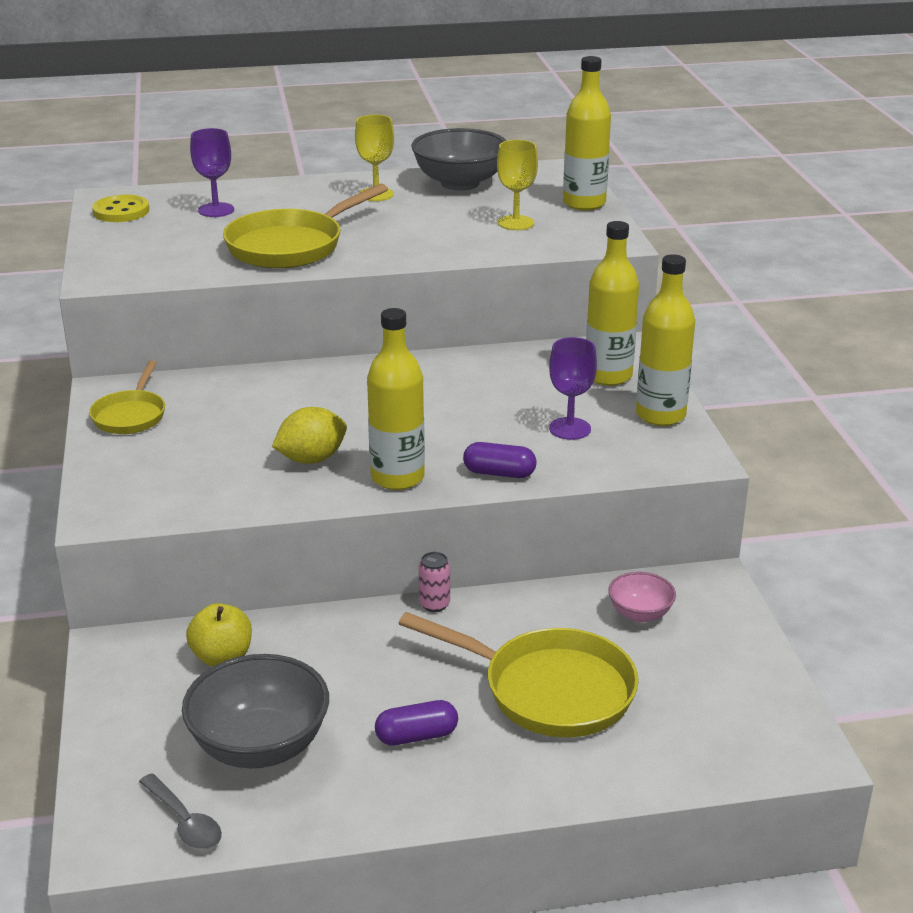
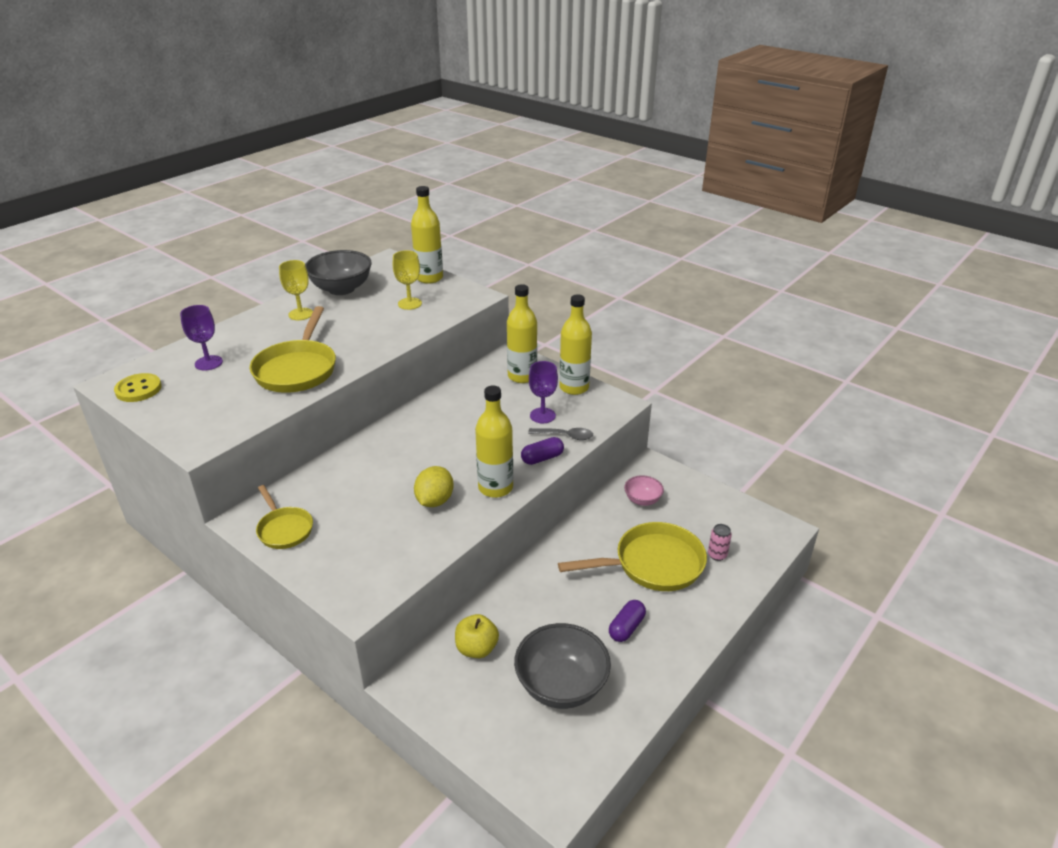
camera: 40 degrees left, 5 degrees up
(184, 821) = (578, 755): grey spoon -> grey spoon (565, 436)
(434, 604) = (546, 550): pink can -> pink can (717, 555)

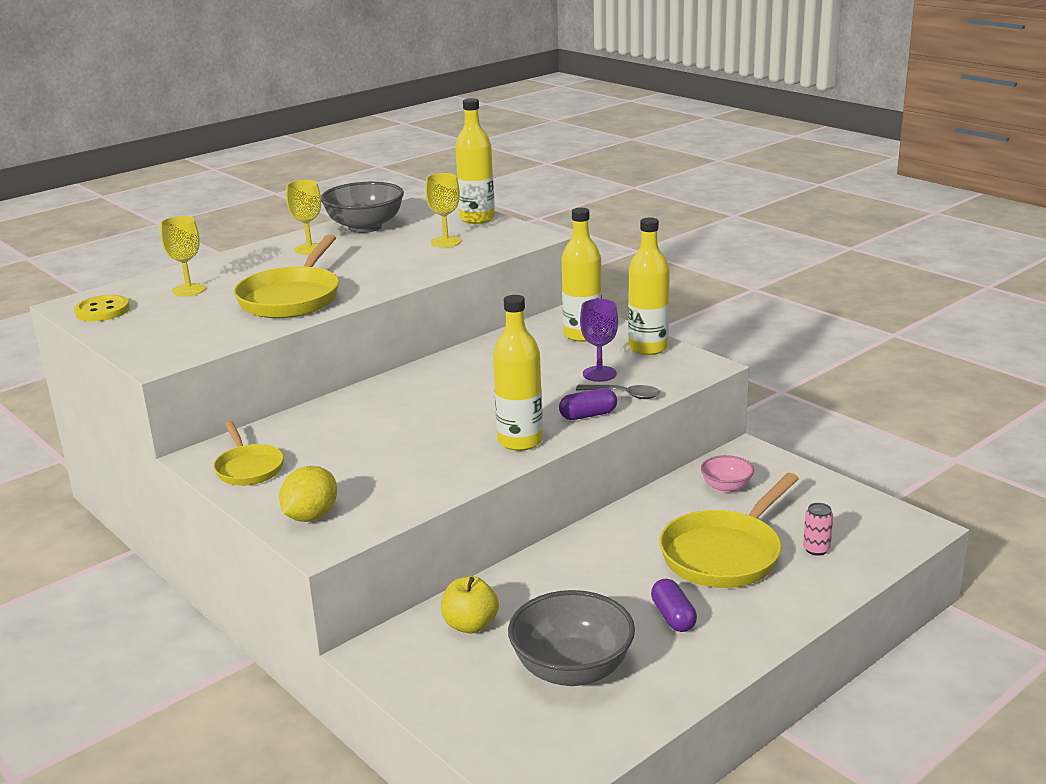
camera: 10 degrees right, 10 degrees down
(208, 363) = (189, 290): purple goblet -> yellow goblet
(434, 501) = (439, 450): yellow lemon -> yellow lemon (311, 516)
(626, 627) = (673, 617): purple capsule -> purple capsule turned 60 degrees counterclockwise
(653, 564) = (725, 554): yellow pan -> yellow pan turned 135 degrees clockwise

